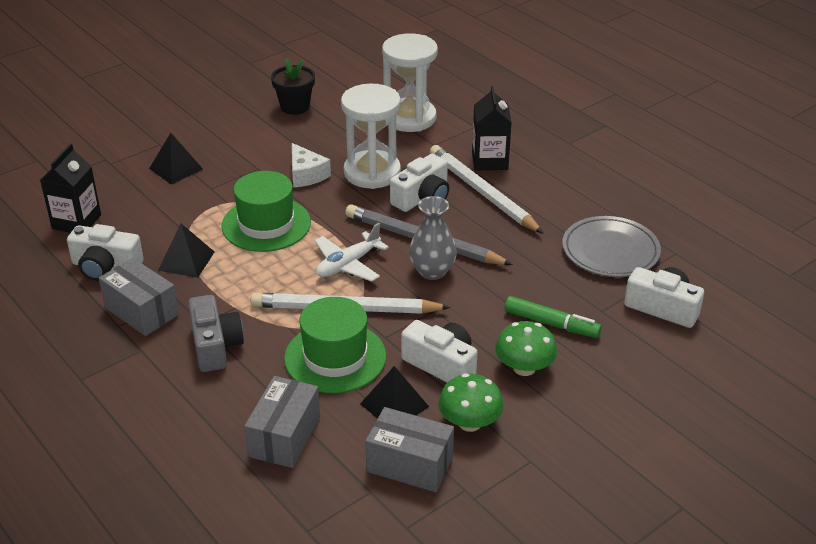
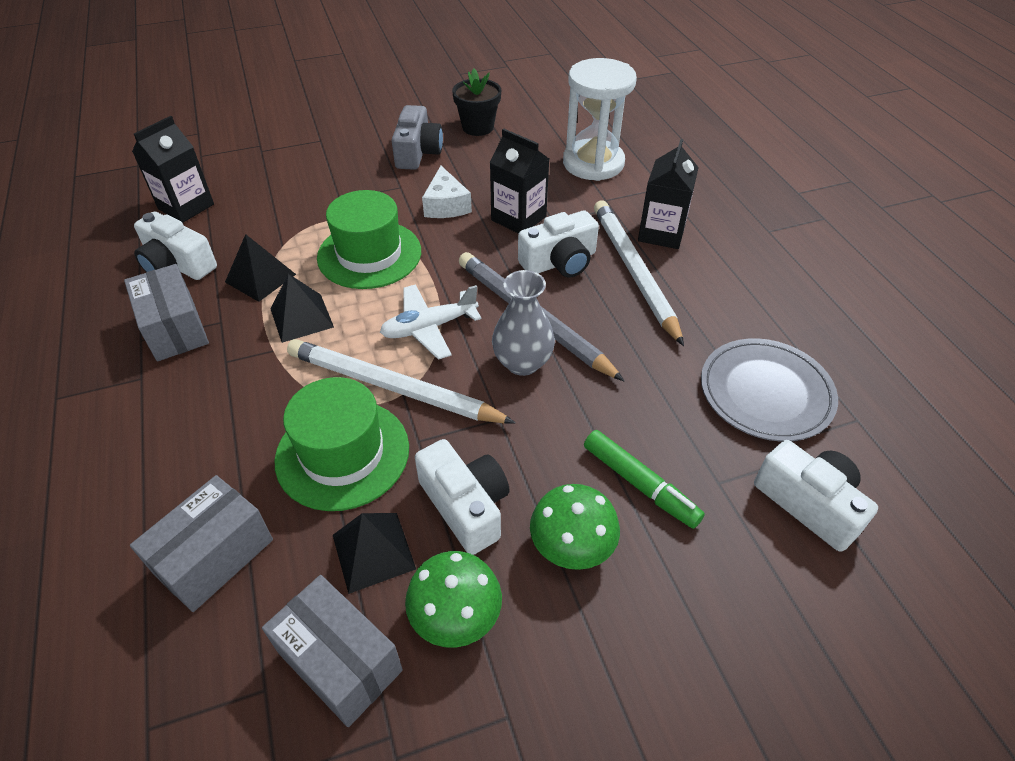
camera: 20 degrees right, 10 degrees up
(176, 168) = (319, 169): black pyramid -> black pyramid (301, 317)
(215, 346) = (220, 396): grey camera -> grey camera (417, 152)
(372, 172) = (518, 218): white hourglass -> black carton

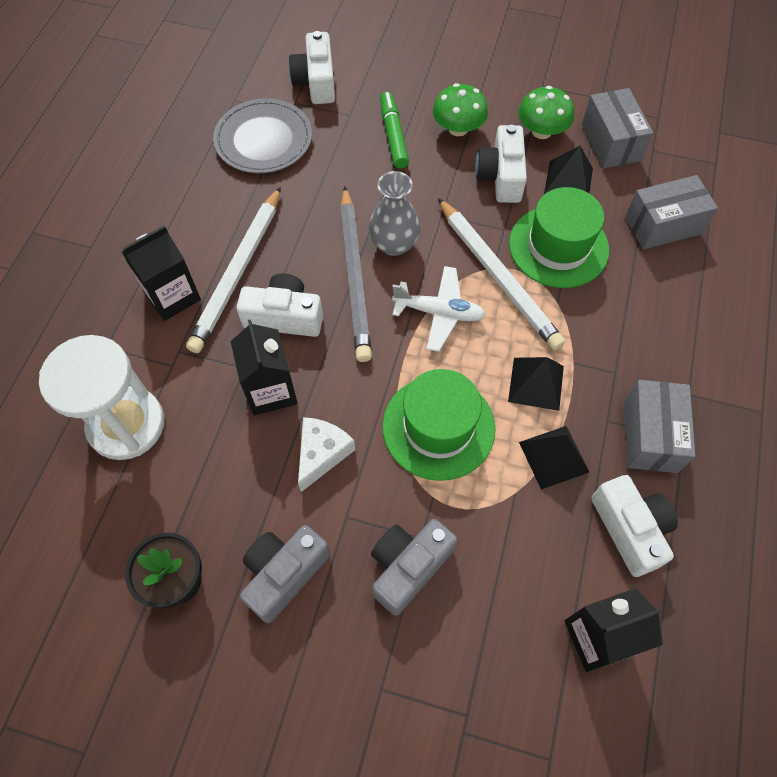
camera: 145 degrees left, 15 degrees up
(339, 184) = (408, 567): none -> grey camera

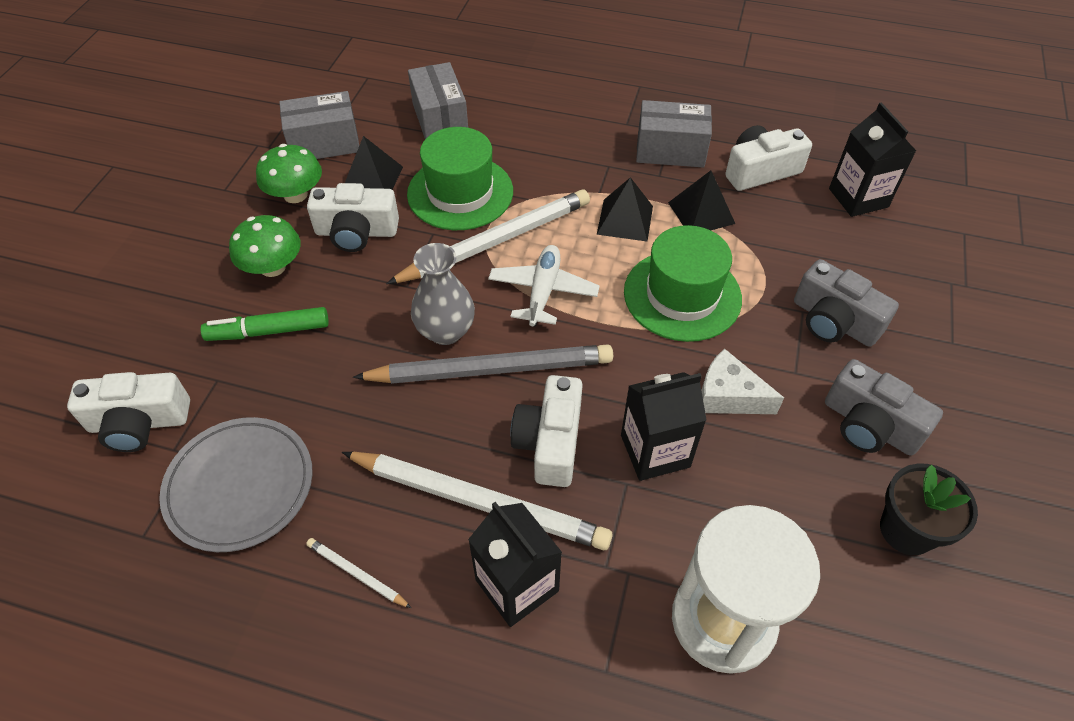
camera: 90 degrees left, 10 degrees down
(193, 208) = (357, 574): none -> white pencil

